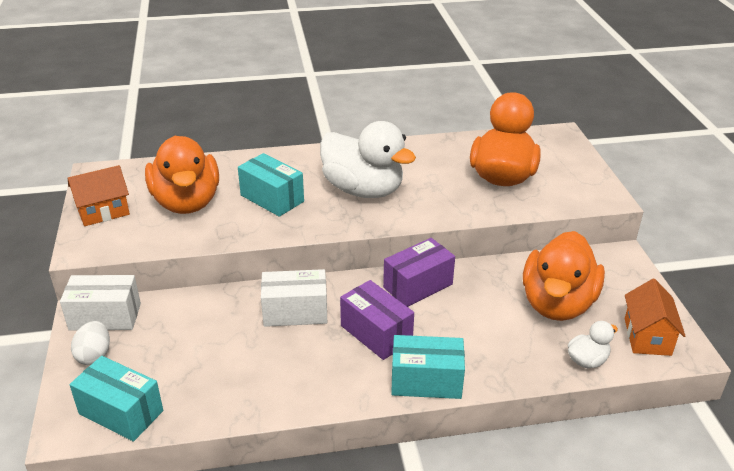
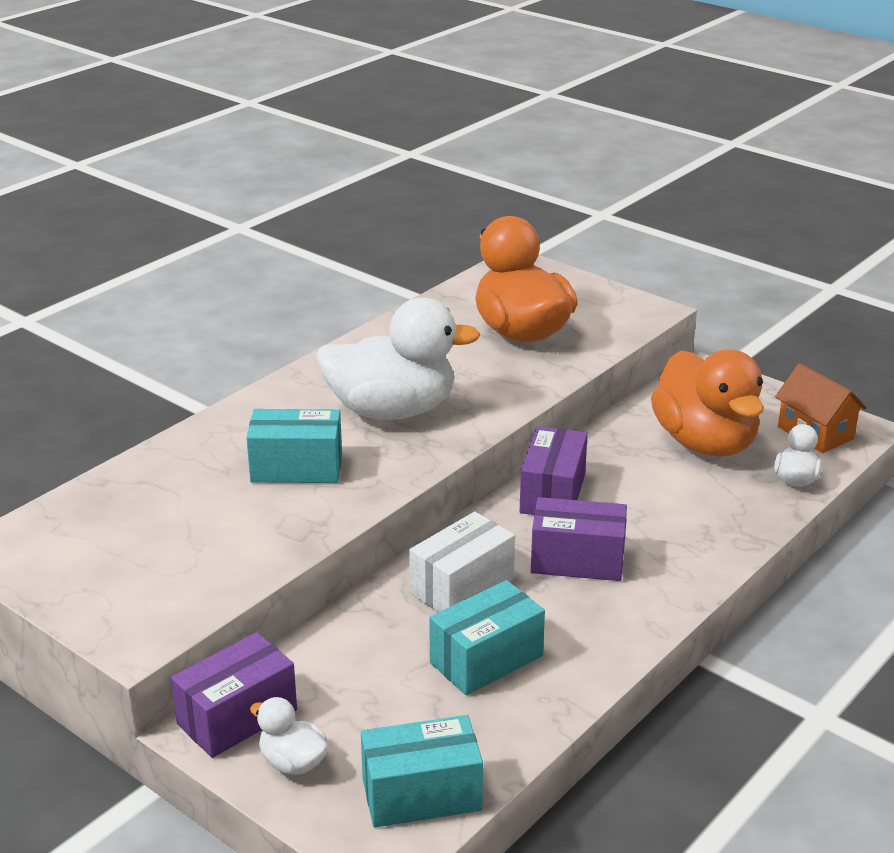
camera: 40 degrees left, 5 degrees down
(94, 355) = (293, 762): white egg -> white duck
(103, 212) = (90, 587): orange house -> none
(105, 317) = (237, 717): white box -> purple box
(187, 202) = (192, 522): orange duck -> none
(426, 381) = (687, 577): turquoise box -> turquoise box (486, 659)

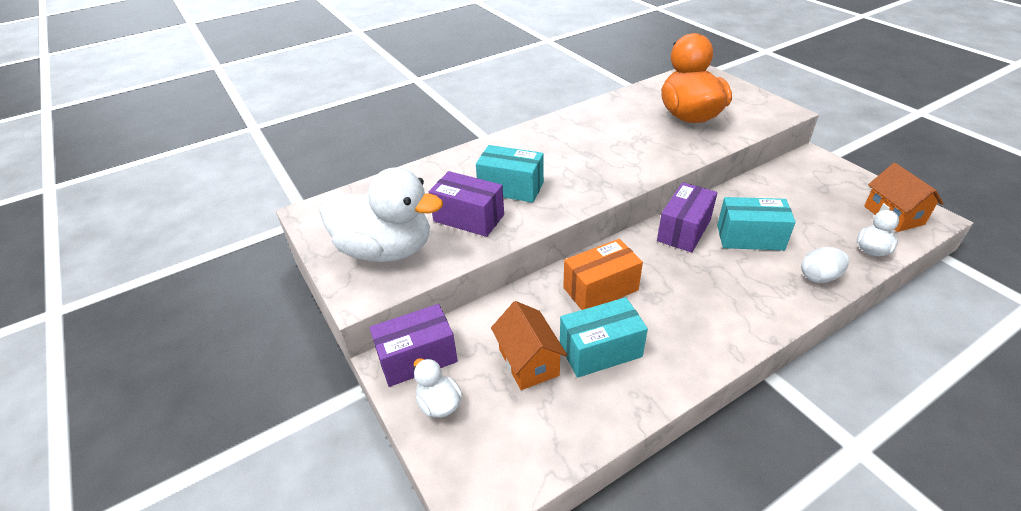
camera: 20 degrees right, 10 degrees up
(392, 410) = (586, 157): white duck -> white duck (386, 250)
(395, 691) = (528, 362): none -> orange house
(421, 794) = (518, 455): turquoise box -> turquoise box (750, 237)
(462, 586) = (600, 289): white box -> orange box
(577, 561) = (688, 284): purple box -> purple box (468, 218)
(705, 443) = (805, 210): orange duck -> none
(738, 523) = (819, 277): none -> white egg

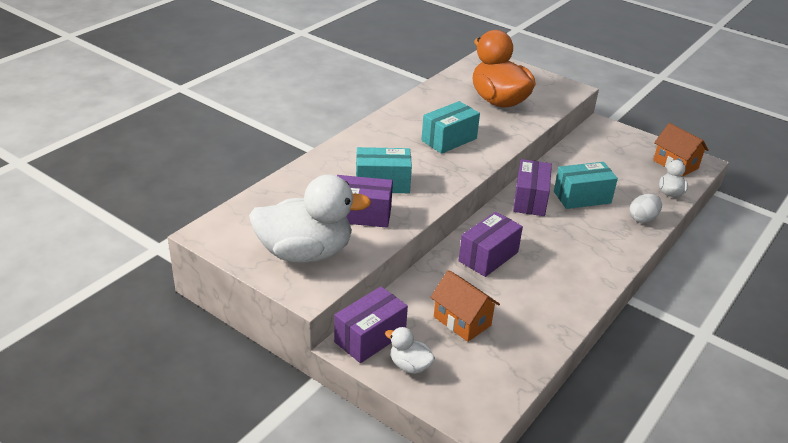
camera: 25 degrees left, 5 degrees down
(600, 289) = (488, 256): orange box -> purple box
(600, 351) = (512, 301): turquoise box -> turquoise box (449, 140)

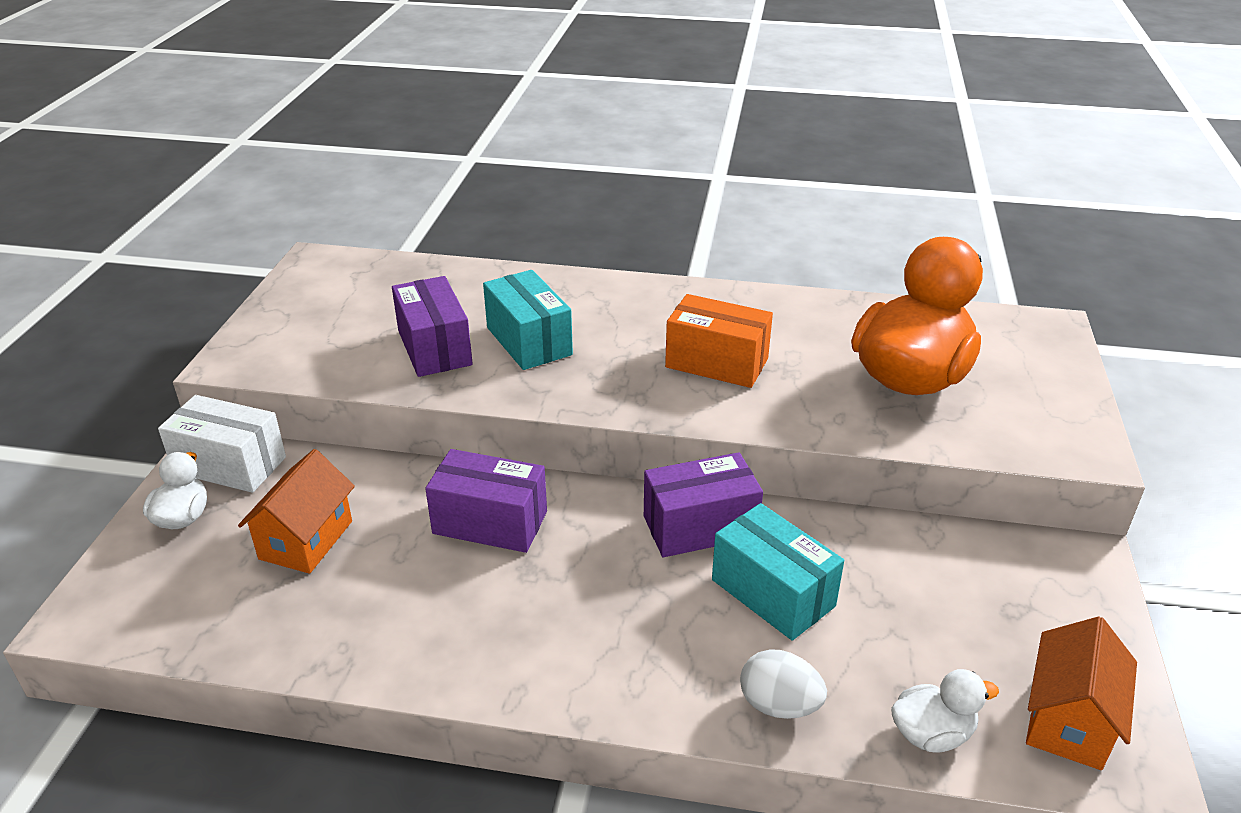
camera: 65 degrees right, 0 degrees up
(305, 253) = (315, 333): white duck -> none
(370, 337) = (230, 465): purple box -> white box
(449, 140) = (716, 363): turquoise box -> orange box

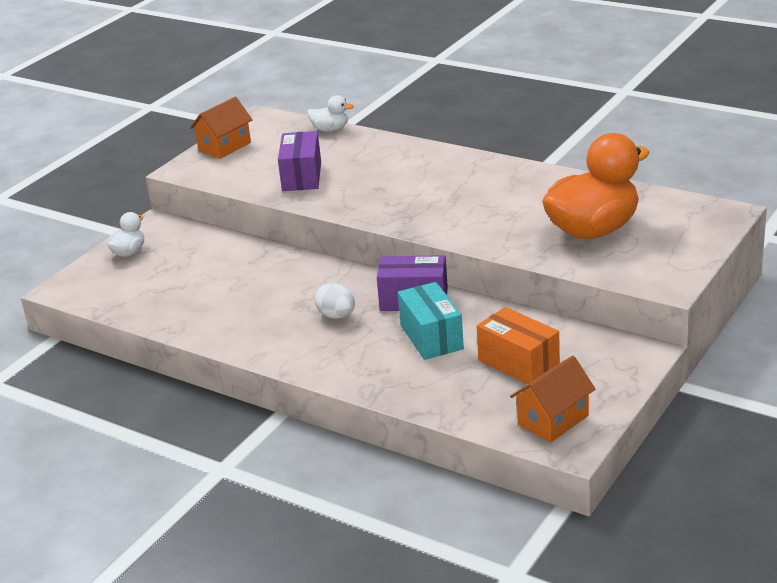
camera: 25 degrees right, 5 degrees down
(230, 465) = (165, 230): white box -> none
(306, 540) = (188, 272): orange house -> orange house (224, 147)
(490, 522) = (293, 279): purple box -> none
(529, 341) = (361, 179): turquoise box -> none
(716, 363) = (470, 206): orange box -> orange box (518, 363)
(779, 705) = (394, 385): white egg -> white egg (336, 316)
(931, 734) = (468, 411): white duck -> white duck (330, 129)

